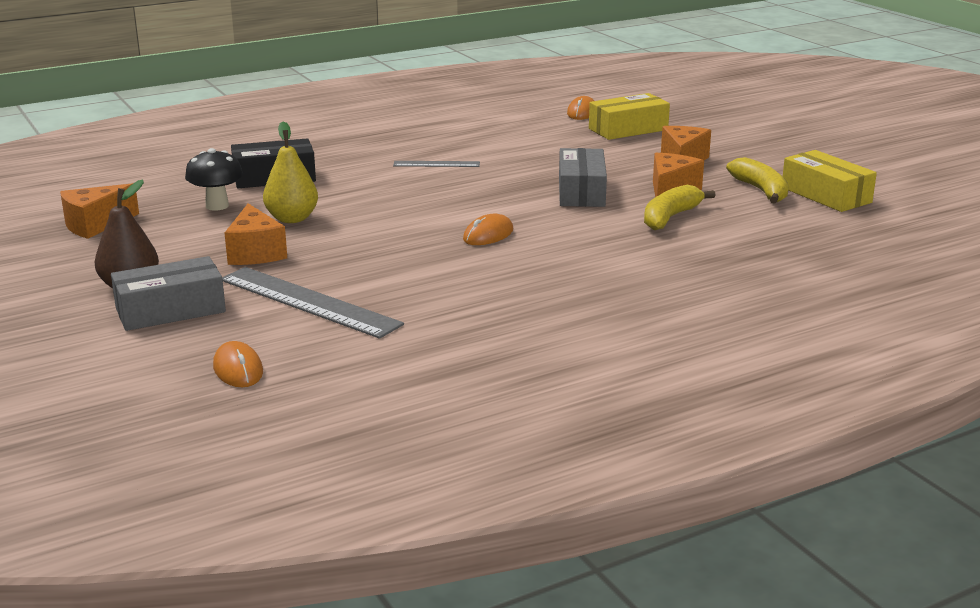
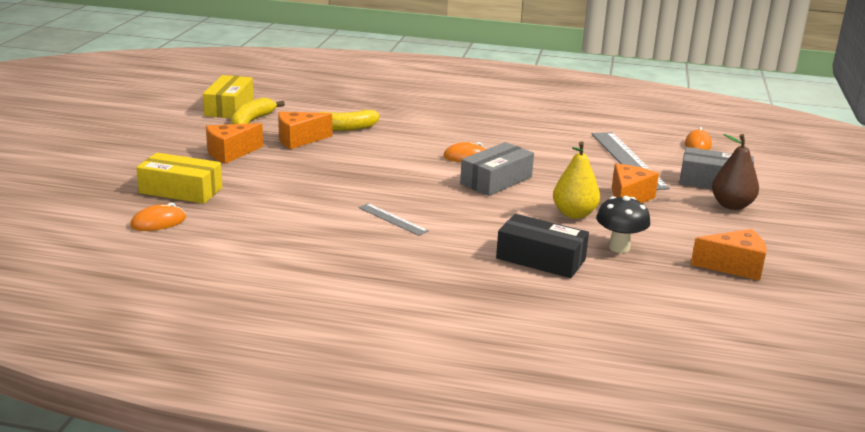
camera: 140 degrees left, 0 degrees up
(581, 192) = (349, 159): grey box -> grey box (496, 180)

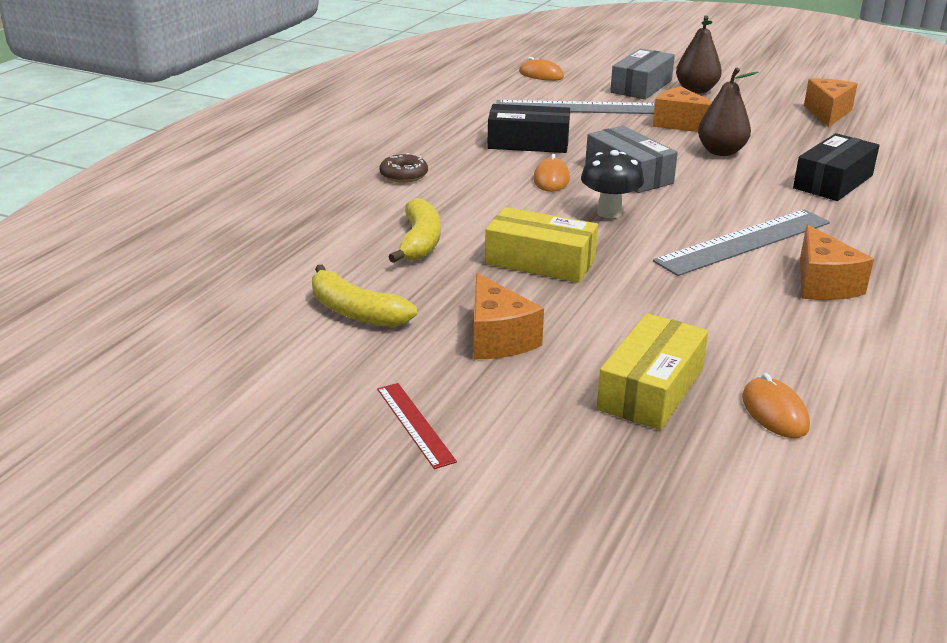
camera: 75 degrees left, 5 degrees up
(144, 141) = (415, 424): none -> red ruler
(229, 107) = (271, 329): yellow box -> yellow box (540, 261)
(299, 140) = (456, 279): orange cheese -> orange cheese (823, 284)
(392, 219) = (744, 242): grey ruler -> grey ruler, size x1.97
(442, 117) = (403, 175): none -> brown donut
(532, 147) = (528, 143): none -> black box
(574, 214) = (721, 152): yellow pear -> brown pear
(619, 247) = (798, 146): black mushroom -> black mushroom (609, 213)

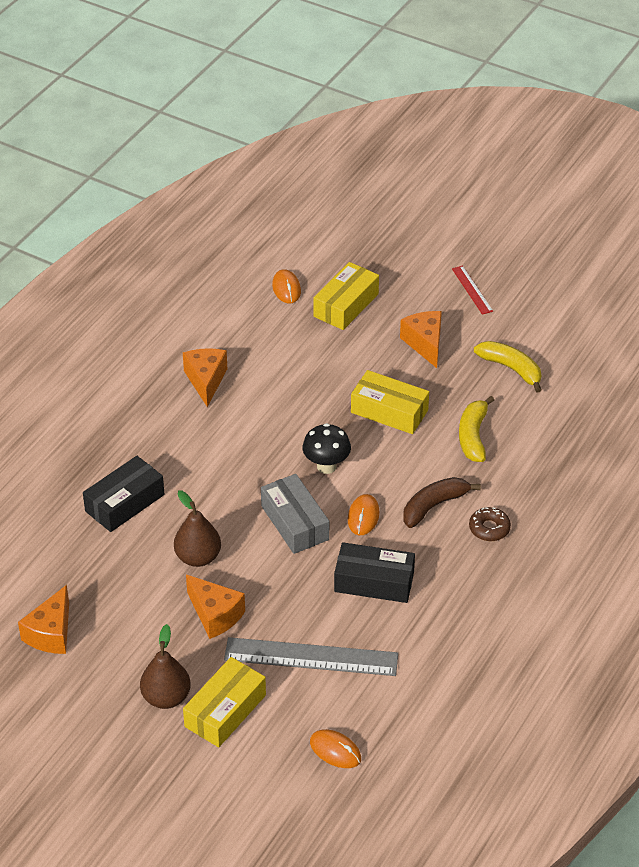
camera: 175 degrees left, 15 degrees up
(469, 188) = (434, 506): none -> brown banana
(641, 86) = (225, 711): grey box -> yellow box
(744, 242) = (237, 427): grey ruler -> none

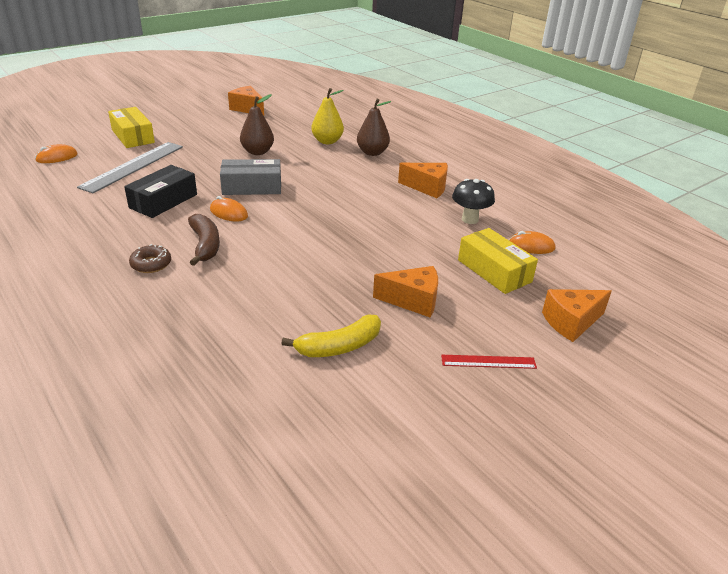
camera: 110 degrees right, 10 degrees down
(125, 503) = (327, 141): black box -> yellow pear
(166, 697) = (165, 125): brown pear -> brown pear (372, 153)
(215, 615) = (205, 147): orange cheese -> orange cheese (571, 322)
(326, 466) = (295, 211): black mushroom -> black mushroom (470, 219)
(389, 411) = (333, 255): yellow box -> none
(473, 436) = (264, 290): yellow banana -> none

